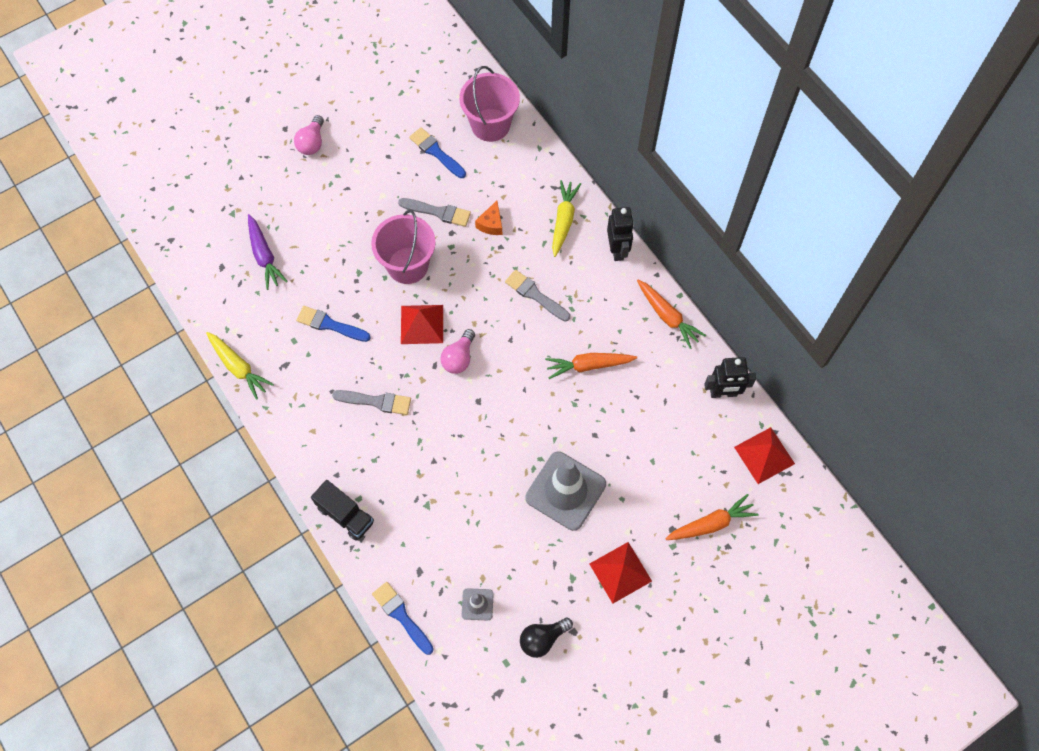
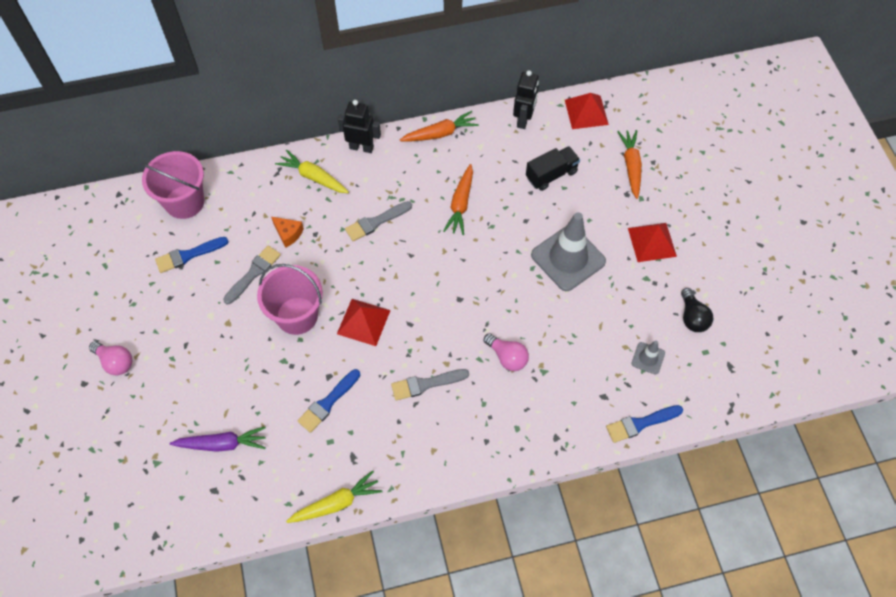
camera: 70 degrees left, 5 degrees down
(345, 515) = (529, 444): black truck -> black truck (551, 175)
(376, 401) = (426, 384): grey brush -> grey brush turned 135 degrees counterclockwise
(459, 358) = (411, 301): pink light bulb -> pink light bulb (507, 357)

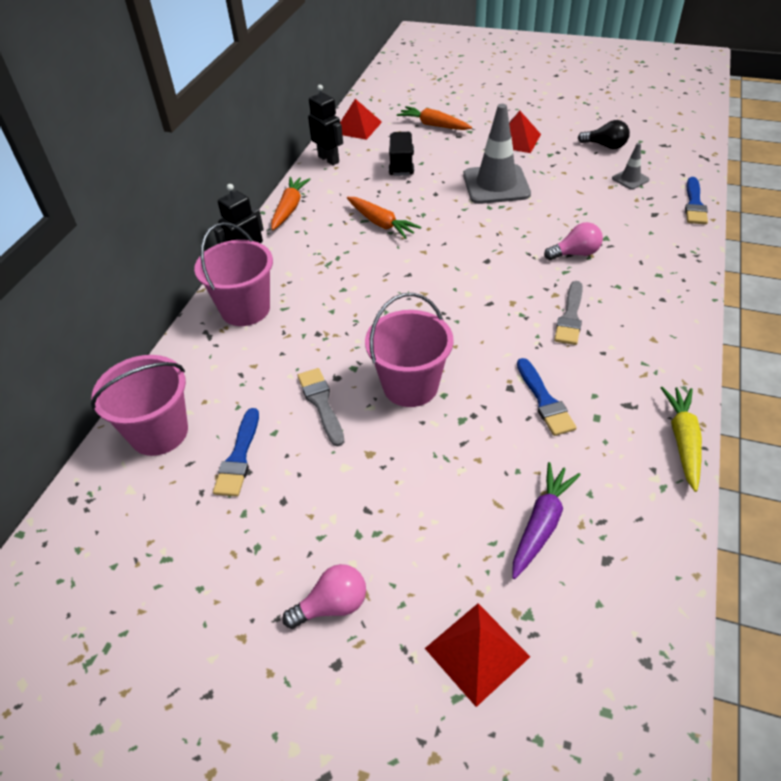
camera: 55 degrees left, 15 degrees down
(288, 234) = (297, 354): orange cheese -> none
(313, 177) = (245, 309): yellow carrot -> pink bucket
(363, 322) = (461, 335): red pyramid -> red pyramid (477, 652)
(376, 222) = (347, 284): grey brush -> none

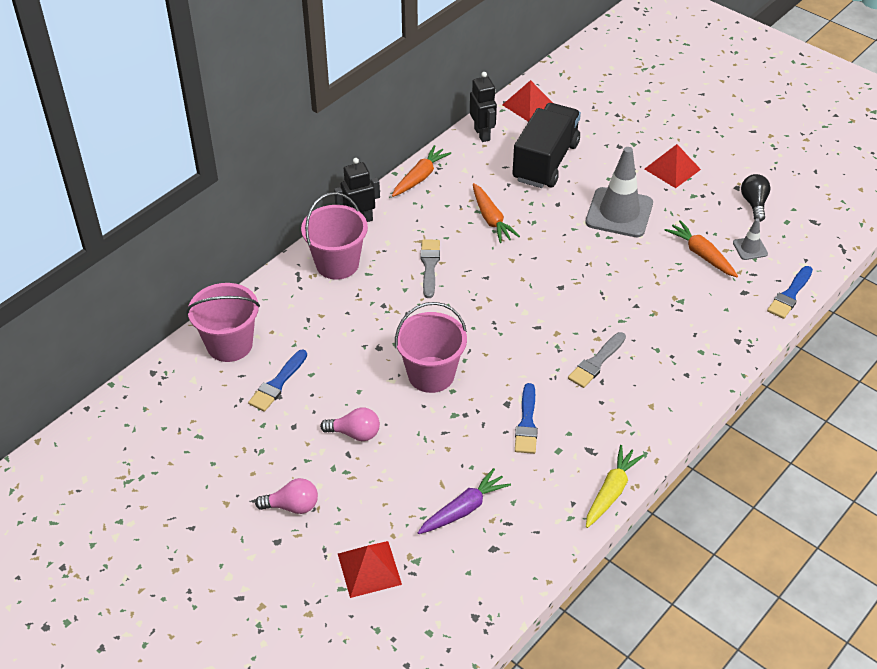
camera: 20 degrees right, 0 degrees up
(321, 403) = (356, 364): grey brush -> grey brush (429, 265)
(401, 164) = (545, 162): black truck -> black truck, size x1.76
(433, 125) = (603, 126): orange carrot -> orange carrot (701, 254)
(575, 254) = (642, 307): pink light bulb -> pink light bulb (355, 433)
(605, 146) = (754, 204): black light bulb -> black light bulb turned 135 degrees counterclockwise

